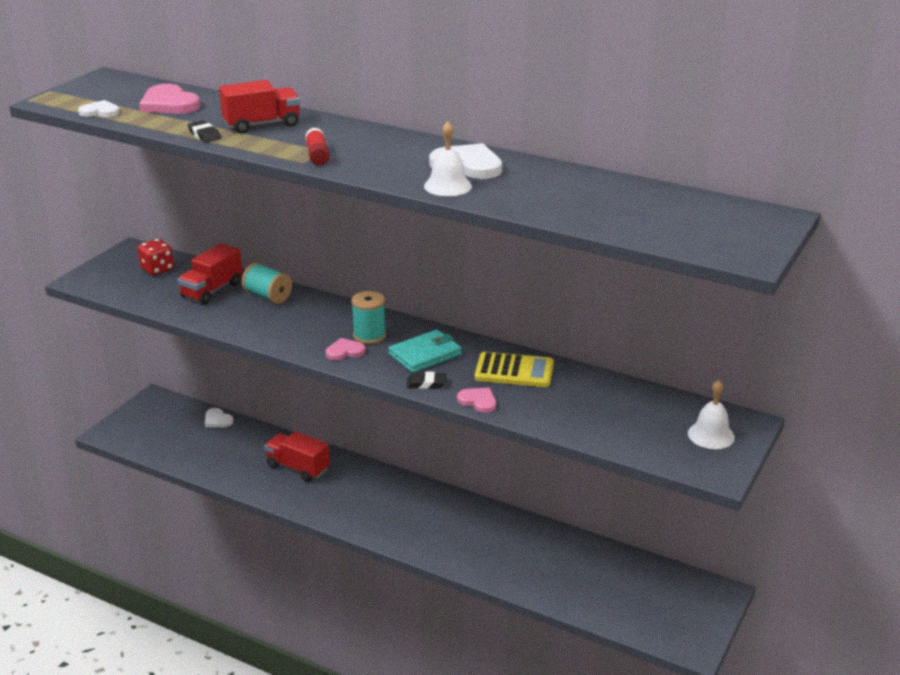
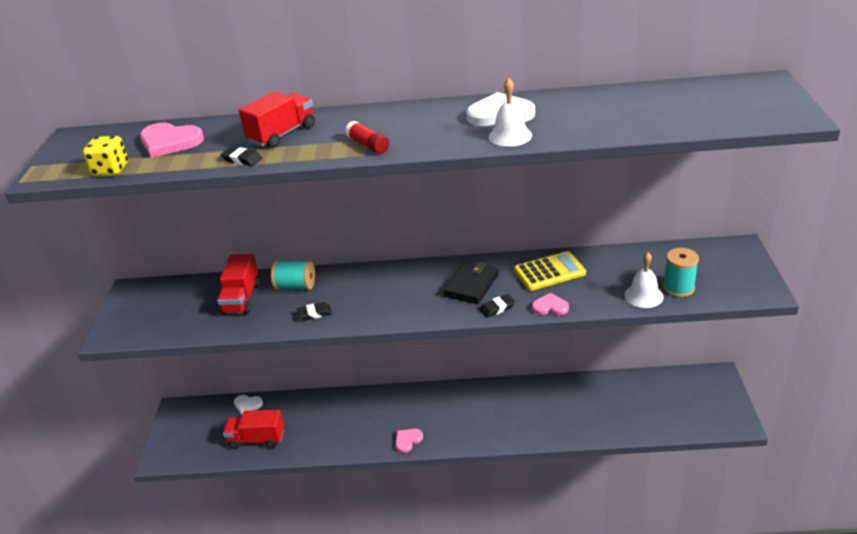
camera: 25 degrees left, 5 degrees up
(100, 112) = (111, 170): white heart -> yellow dice
(157, 269) = (172, 298): red dice -> none
(259, 325) = (314, 313): none -> black eraser
(298, 468) = (348, 416): red truck -> red truck (257, 439)
(345, 351) = (407, 308): pink heart -> pink heart (407, 440)
(369, 336) = (412, 287): turquoise spool -> turquoise spool (678, 288)
(425, 354) = (471, 285): turquoise wallet -> black wallet
(711, 435) = (729, 266): white bell -> white bell (643, 295)

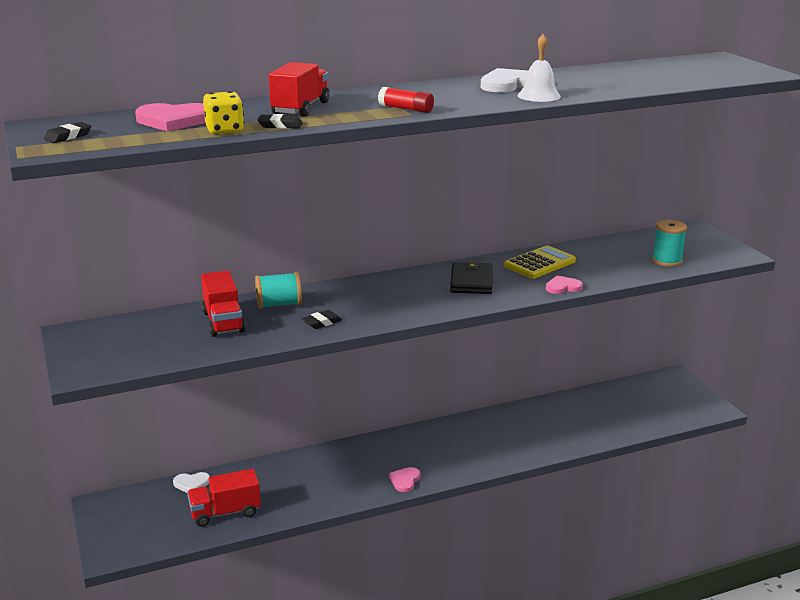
camera: 25 degrees left, 10 degrees down
(111, 170) = (129, 142): yellow dice -> yellow dice (224, 130)
(497, 308) = (512, 294): black eraser -> black eraser (68, 136)
(643, 295) = (641, 269): white bell -> none

